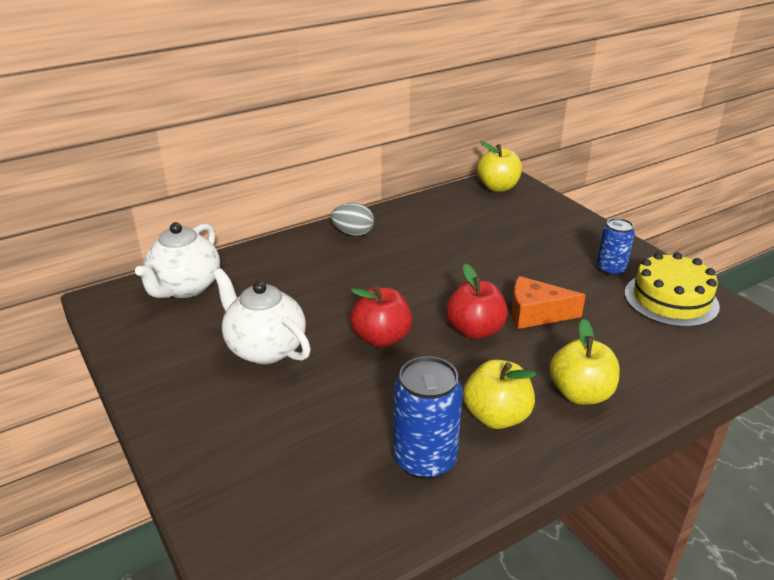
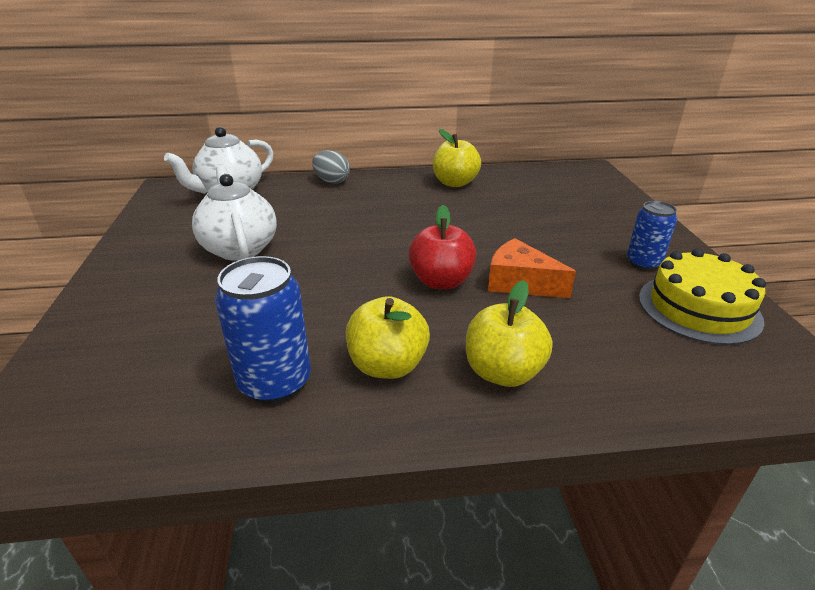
camera: 25 degrees right, 0 degrees up
(353, 233) = (403, 182): grey egg -> grey egg (332, 181)
(381, 338) = (345, 265): red apple -> none
(498, 187) = (575, 173): yellow apple -> yellow apple (455, 183)

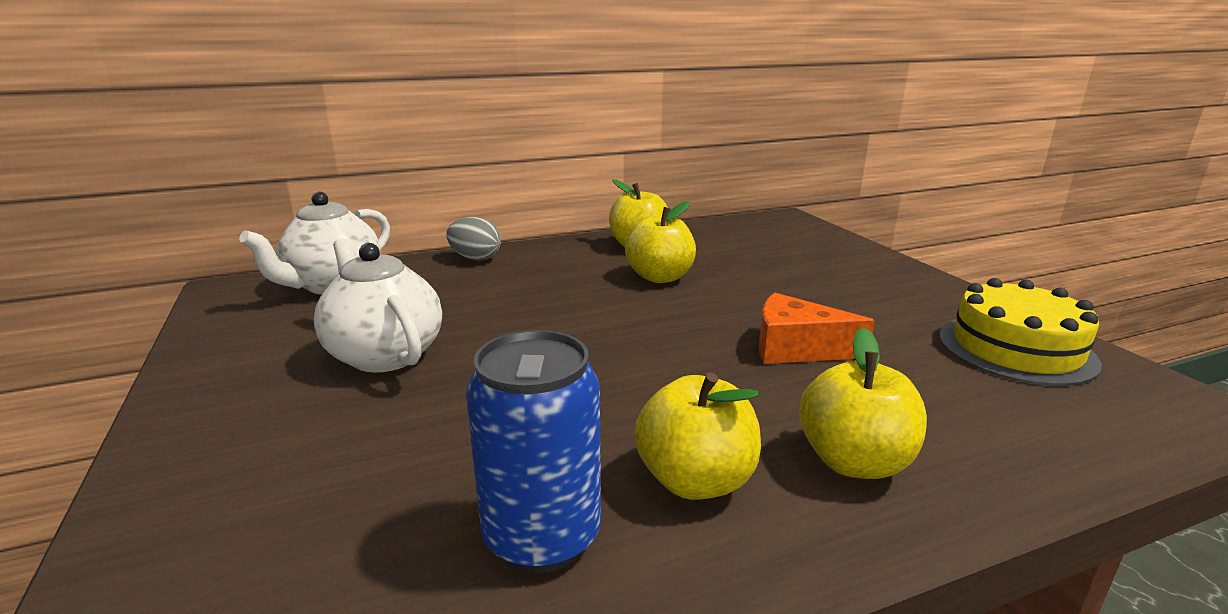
camera: 15 degrees left, 10 degrees down
(441, 281) = (697, 360): red apple -> none
(455, 212) = (660, 277): none -> yellow apple
(643, 263) = (918, 308): blue can -> none

